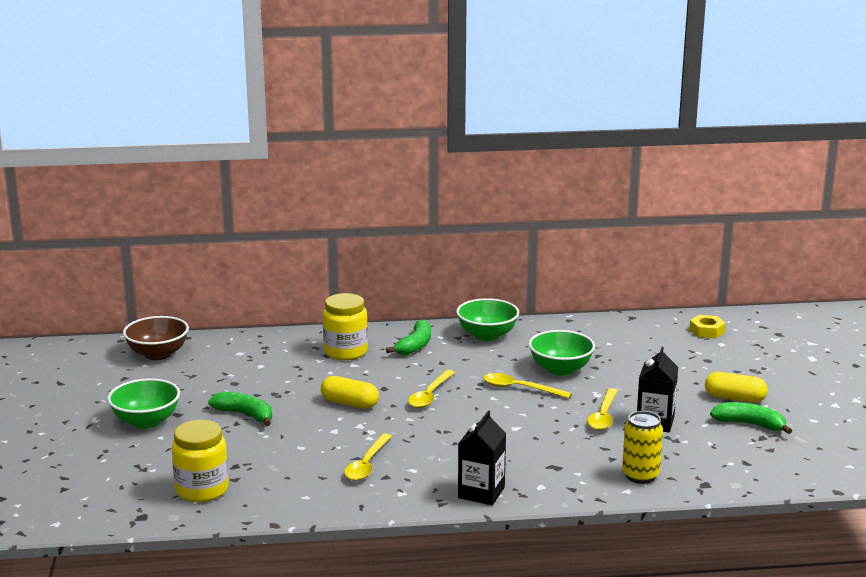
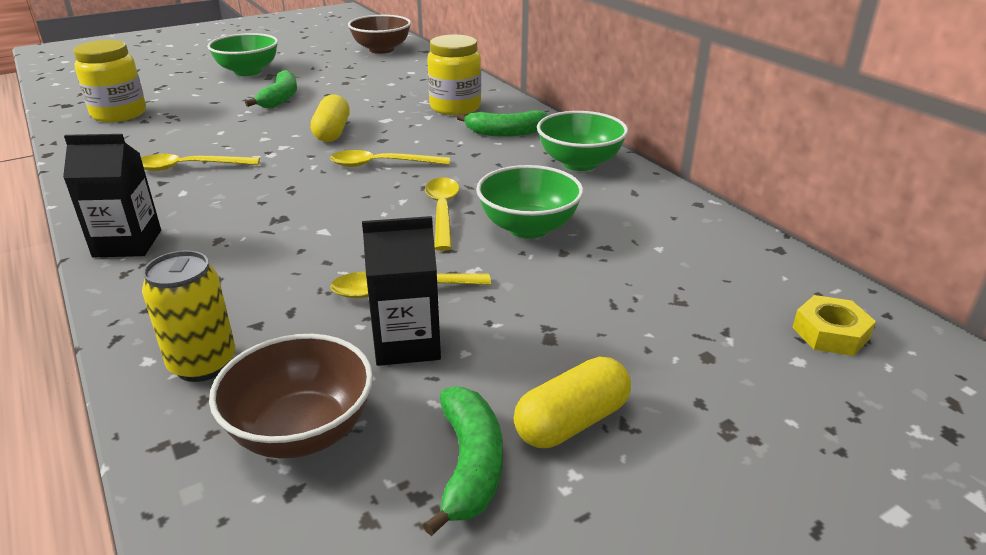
camera: 65 degrees right, 10 degrees up
(709, 456) = (302, 431): none -> brown bowl
(734, 398) = (572, 422): yellow capsule -> yellow capsule turned 60 degrees clockwise

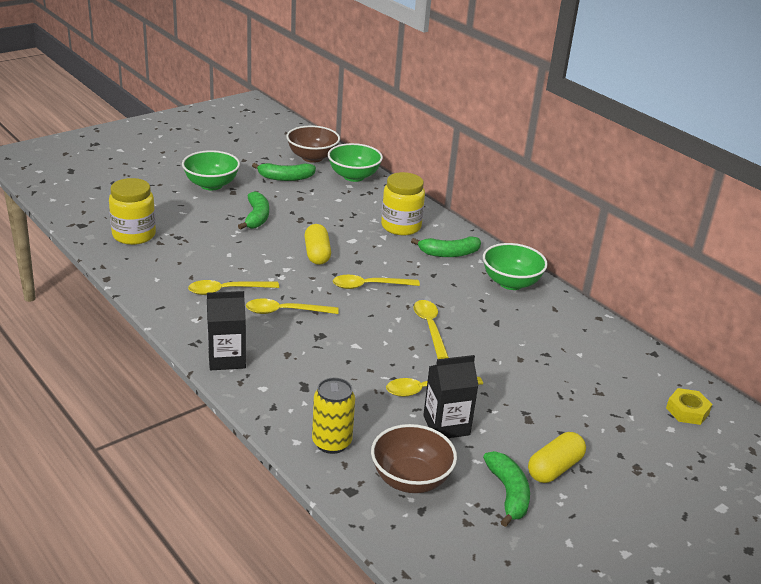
camera: 10 degrees left, 0 degrees up
(249, 190) = (285, 311): none -> yellow spoon
(339, 66) = (285, 178): none -> green banana
(528, 228) = (492, 340): green bowl -> green bowl (353, 176)

